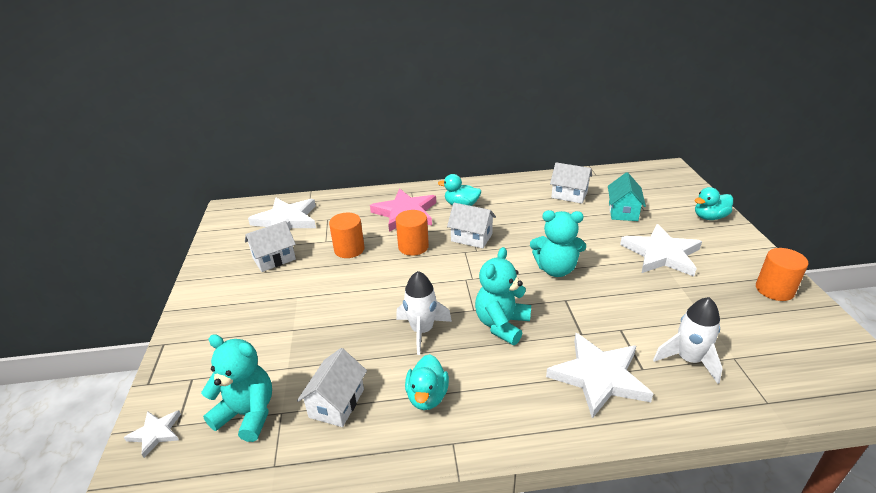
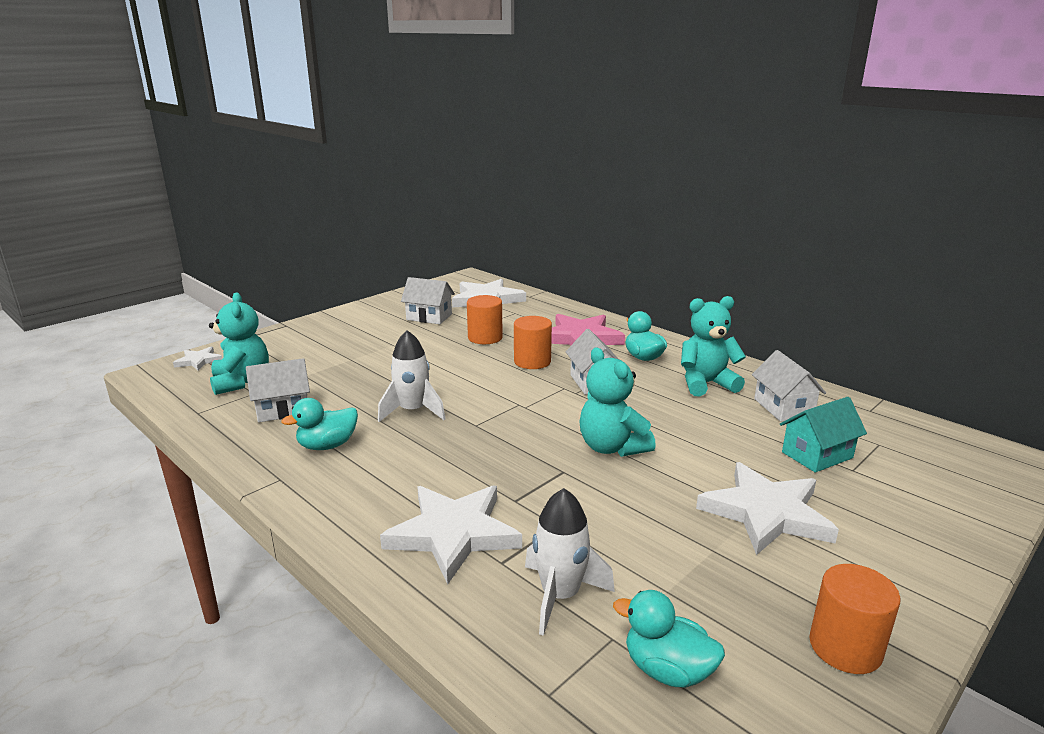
camera: 50 degrees right, 10 degrees down
(502, 324) = (471, 447): turquoise teddy bear -> turquoise teddy bear (706, 384)
(709, 217) = (944, 531): turquoise duck -> turquoise duck (667, 670)

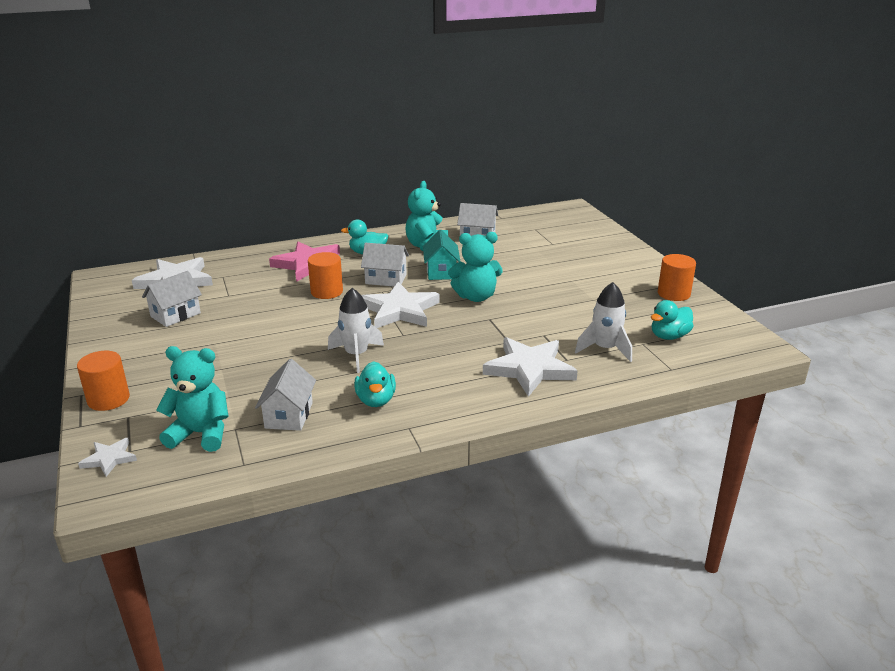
camera: 65 degrees left, 5 degrees up
(485, 338) = (257, 300): orange cylinder -> orange cylinder (108, 399)
(766, 513) = (573, 276): white star -> white star (399, 310)
(817, 455) = (532, 246): turquoise house -> turquoise house (441, 272)

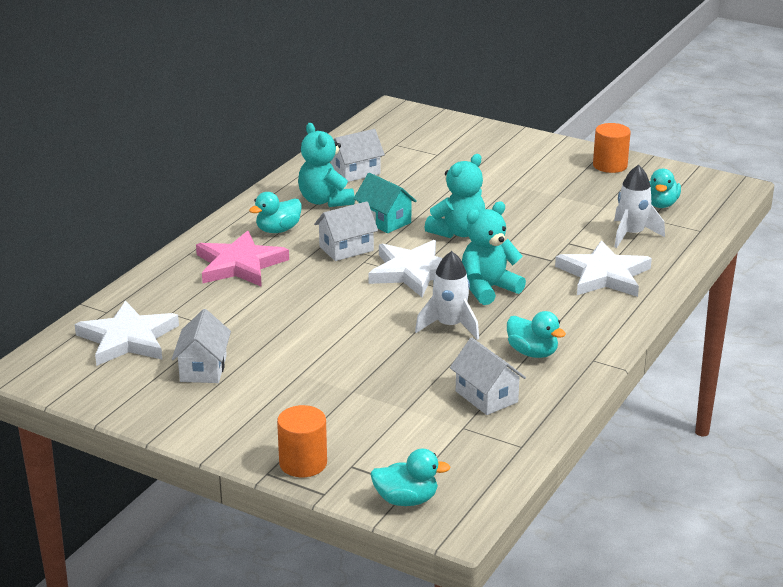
camera: 40 degrees left, 0 degrees up
(109, 459) = (406, 500): white star -> turquoise duck
(201, 434) = (443, 445): turquoise teddy bear -> turquoise teddy bear (488, 289)
(326, 292) = (312, 283): orange cylinder -> none

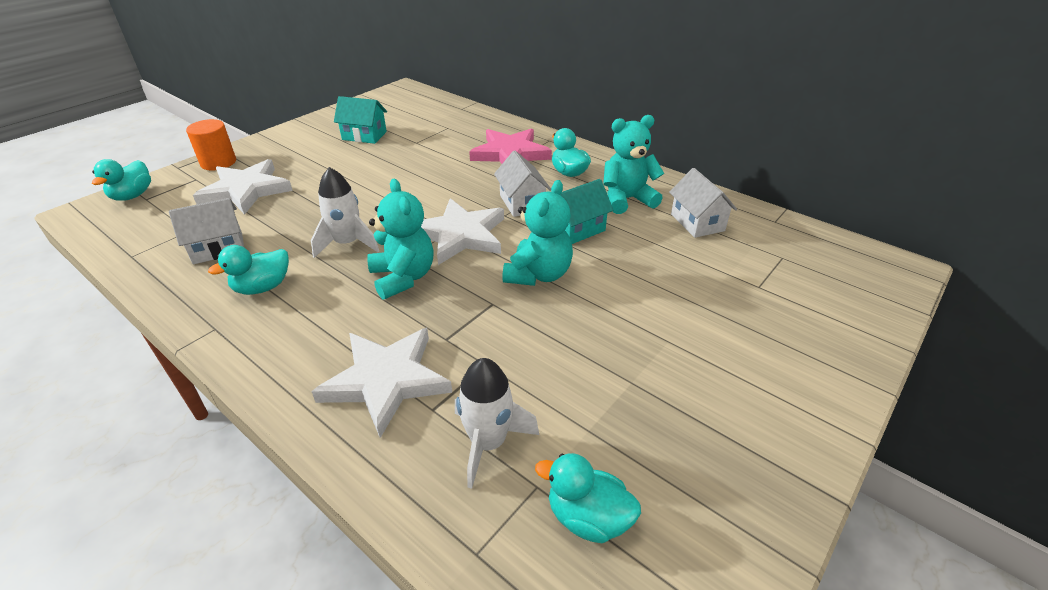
camera: 100 degrees right, 10 degrees up
(128, 339) = (421, 114): white star -> white star (246, 190)
(203, 369) = (364, 136): white house -> turquoise house
(458, 232) = (538, 274): turquoise teddy bear -> turquoise teddy bear turned 120 degrees counterclockwise
(610, 165) = (750, 479): orange cylinder -> none

